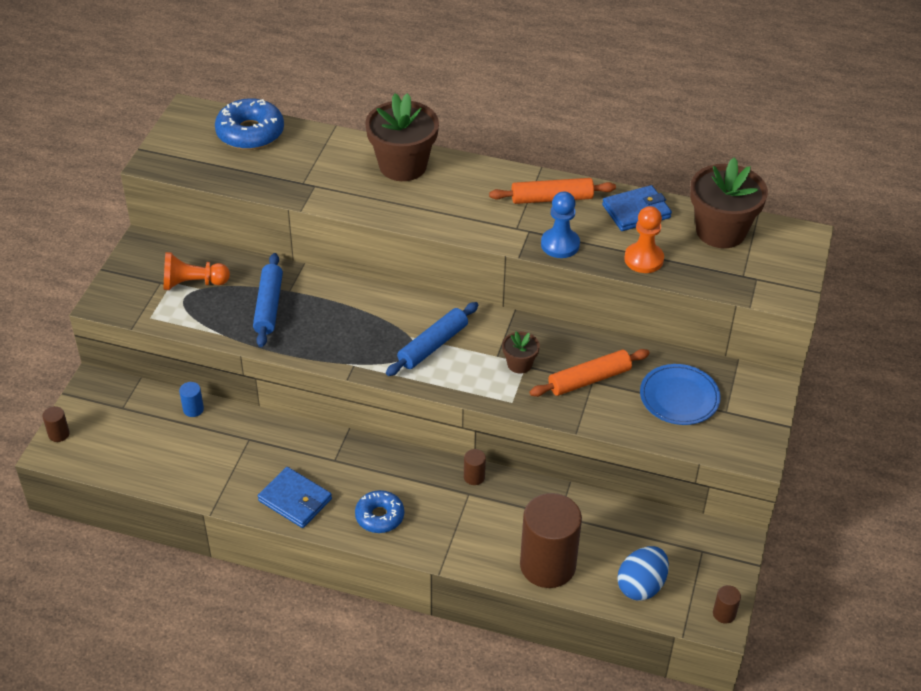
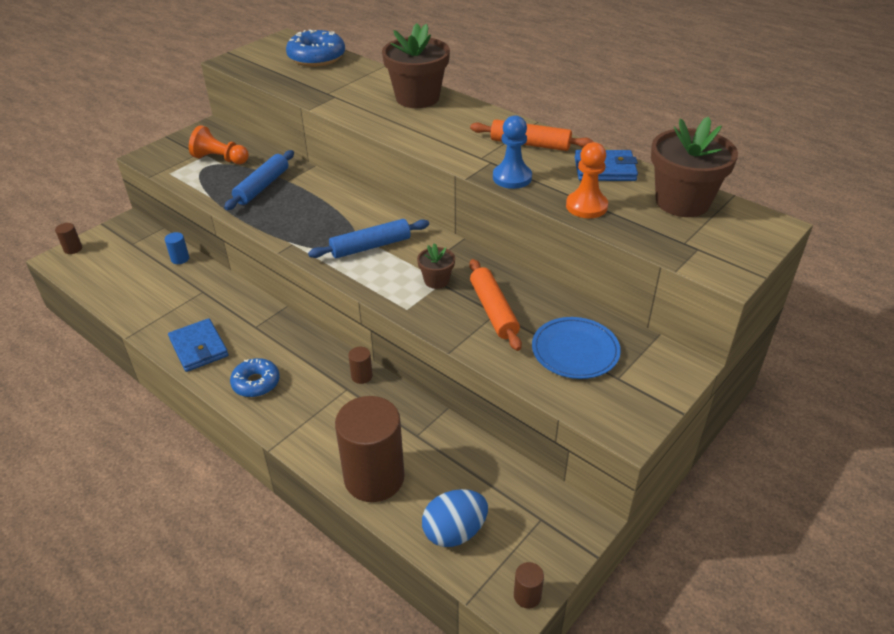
camera: 25 degrees right, 5 degrees down
(589, 379) = (493, 310): orange rolling pin -> orange rolling pin turned 75 degrees clockwise

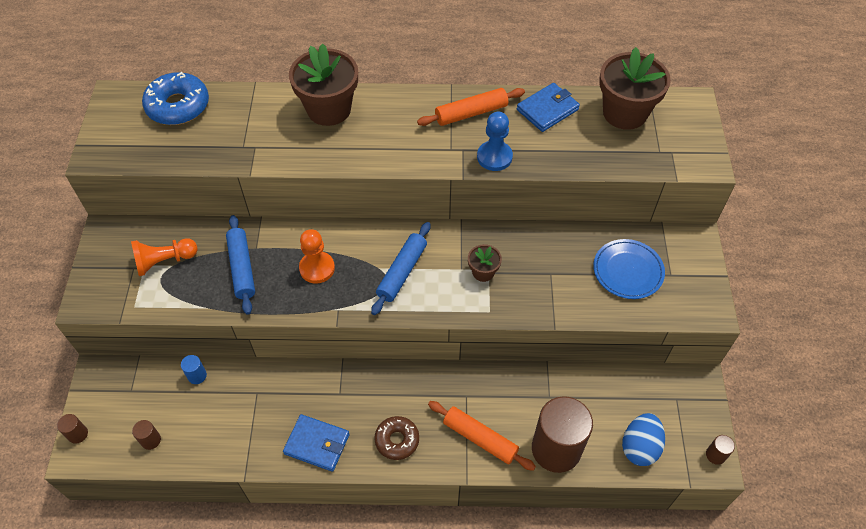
camera: 40 degrees left, 15 degrees up
(256, 383) = (397, 440): blue donut -> brown donut
(361, 376) = (465, 378): brown cylinder -> brown cylinder (151, 440)
(493, 310) = (547, 272): orange rolling pin -> orange rolling pin (480, 438)
(586, 206) = (571, 155): orange pawn -> orange pawn (317, 268)

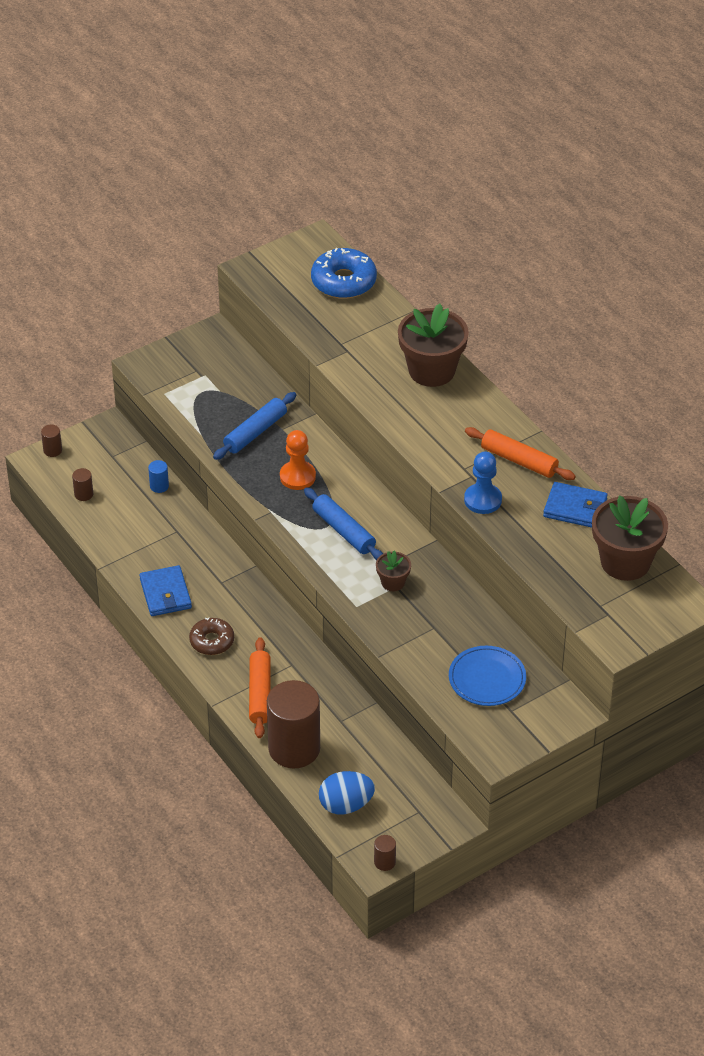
camera: 55 degrees right, 10 degrees down
(164, 261) = (219, 384): orange pawn -> none
(402, 272) = (343, 531): blue rolling pin -> blue rolling pin turned 60 degrees clockwise

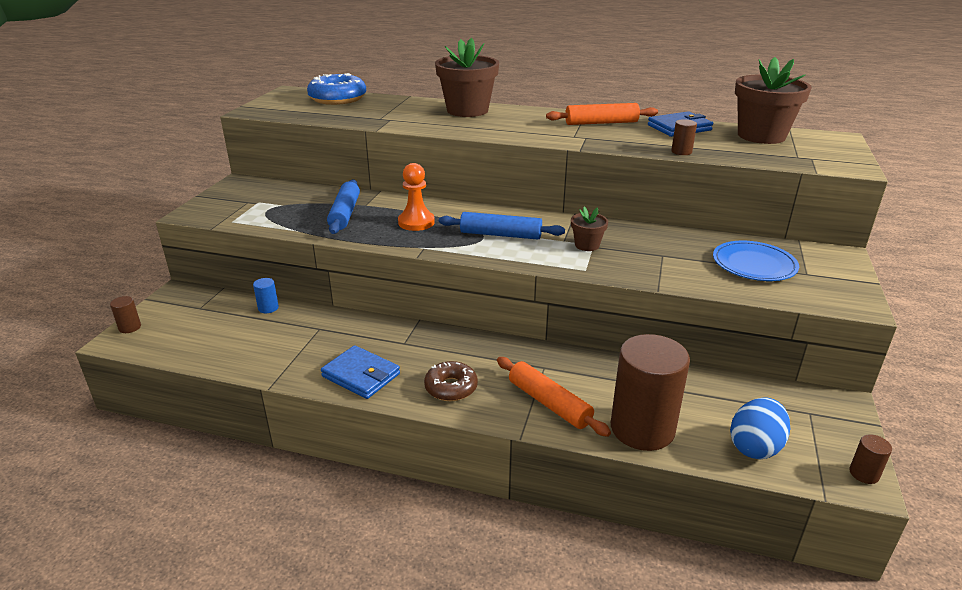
camera: 40 degrees left, 15 degrees down
(83, 494) = (194, 343): brown cylinder -> brown cylinder (681, 152)
(483, 500) = (616, 143): blue pawn -> none

